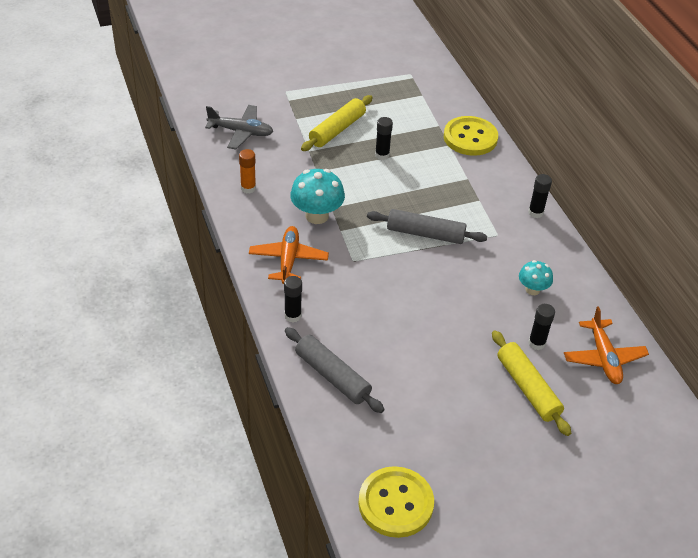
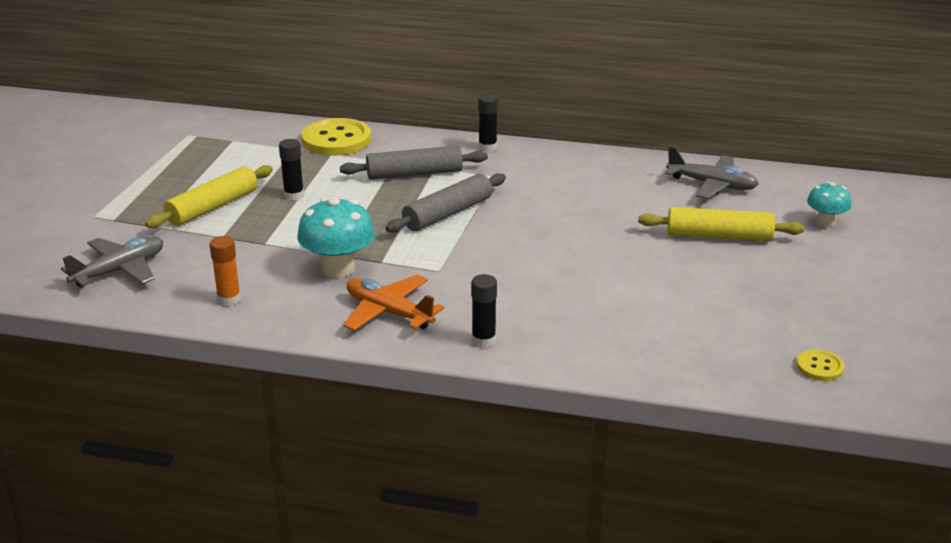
camera: 55 degrees left, 15 degrees down
(332, 376) = (604, 345): grey rolling pin -> grey rolling pin (414, 174)
(337, 130) = (212, 207): yellow rolling pin -> yellow rolling pin turned 60 degrees clockwise
(395, 503) = (819, 367): yellow button -> yellow button, size x0.48
(532, 289) = (590, 186): turquoise mushroom -> turquoise mushroom (825, 222)
(536, 343) = (664, 210): black glue stick -> none
(603, 358) = (712, 185): orange plane -> grey plane

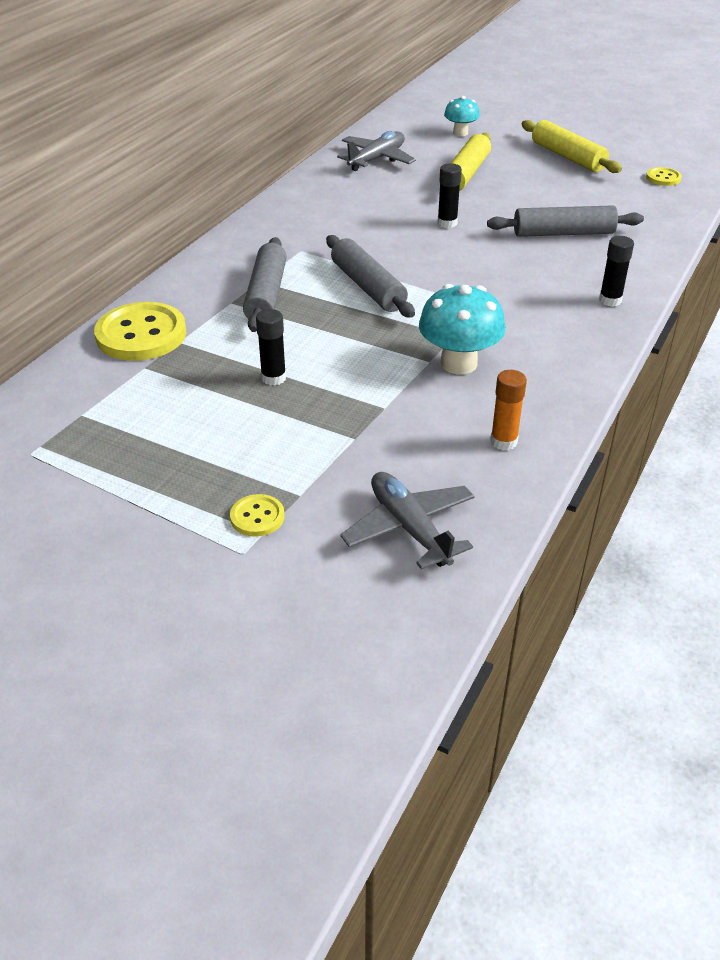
camera: 75 degrees left, 10 degrees up
(129, 215) = (257, 517): none -> yellow button
(212, 207) = (271, 442): yellow rolling pin -> yellow rolling pin (567, 157)
(388, 312) = (553, 343): orange plane -> none
(487, 147) = (230, 245): black glue stick -> black glue stick (447, 223)
(616, 304) = (563, 233): none -> grey rolling pin

